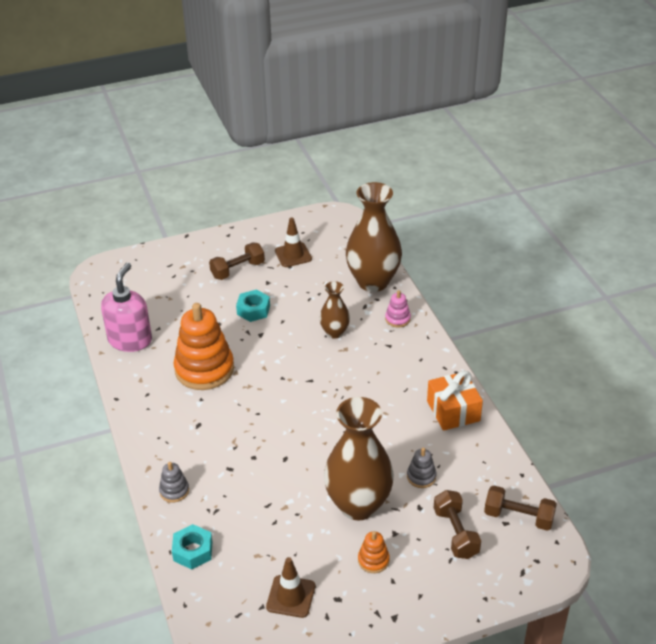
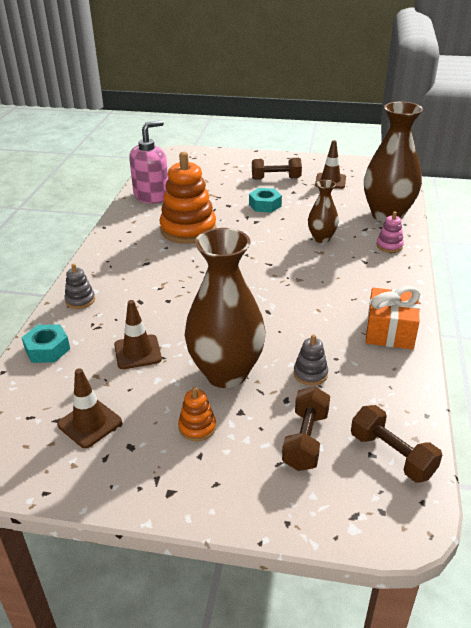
camera: 30 degrees right, 5 degrees down
(272, 518) = (137, 352): none -> brown traffic cone

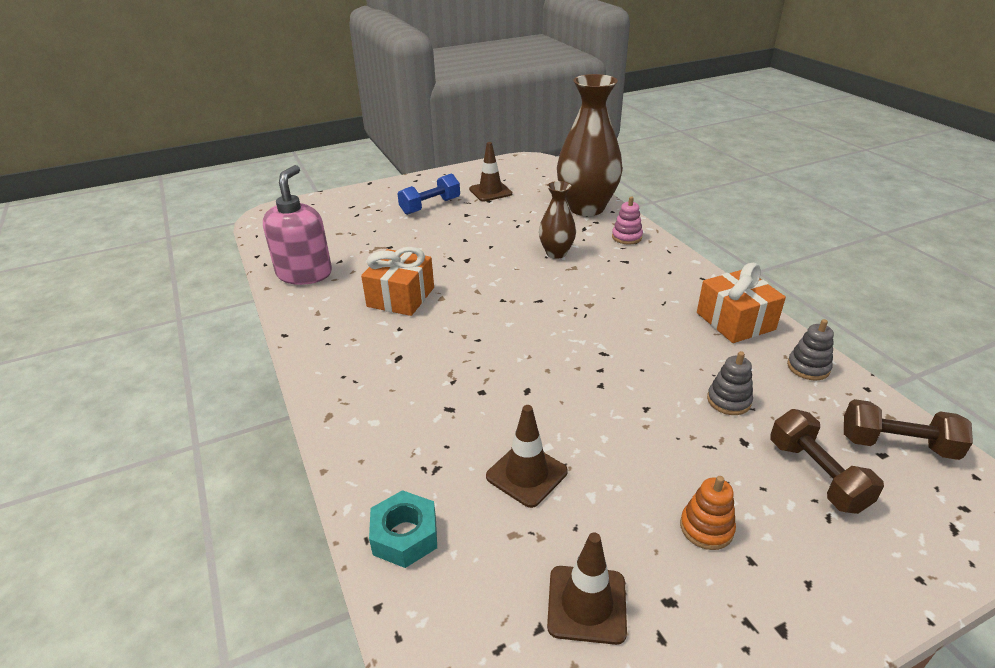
camera: 35 degrees left, 0 degrees up
(80, 300) = (369, 444): grey stacking toy -> grey stacking toy (808, 367)
(188, 230) = (401, 297): orange stacking toy -> orange gift
(226, 373) = (652, 445): brown vase -> none
(265, 205) = (454, 238): turquoise nut -> none
(276, 178) = (430, 206): brown dumbbell -> blue dumbbell

